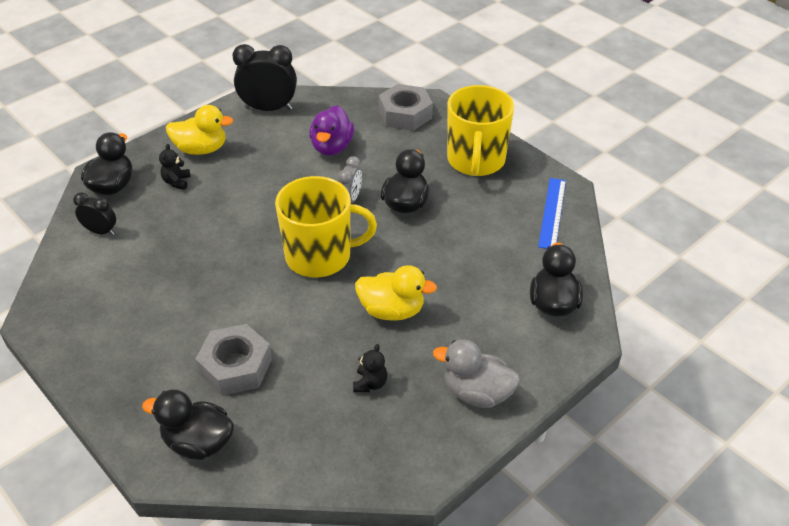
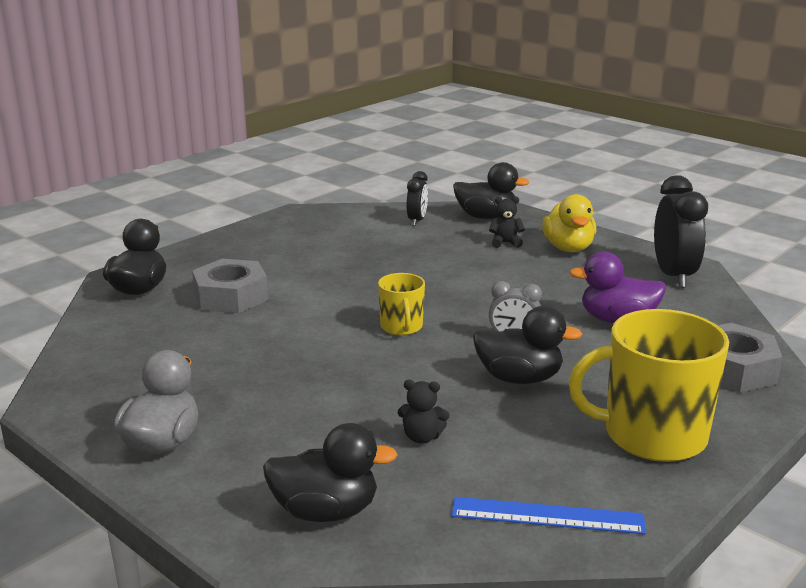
camera: 85 degrees right, 20 degrees down
(320, 256) = (401, 327): yellow mug -> yellow mug, size x0.52
(370, 383) = (193, 369): black teddy bear -> black teddy bear (422, 437)
(392, 310) = (310, 377): yellow duck -> none

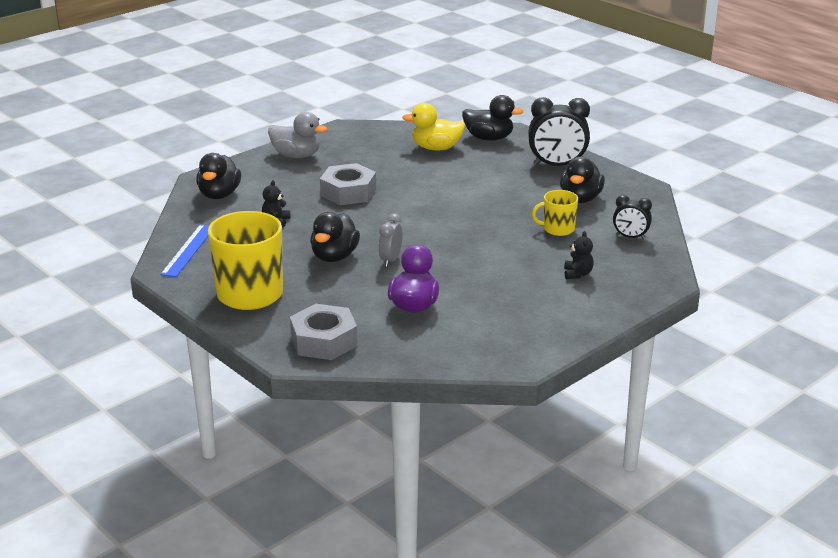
camera: 95 degrees right, 5 degrees up
(231, 297) = (474, 166): grey nut -> grey nut (348, 192)
(401, 327) = (417, 221): yellow mug -> yellow mug (557, 229)
(486, 217) = (643, 270): black duck -> black duck (580, 199)
(568, 248) = (565, 303): yellow duck -> yellow duck (436, 148)
(673, 276) = (499, 348): black clock -> black clock (557, 165)

